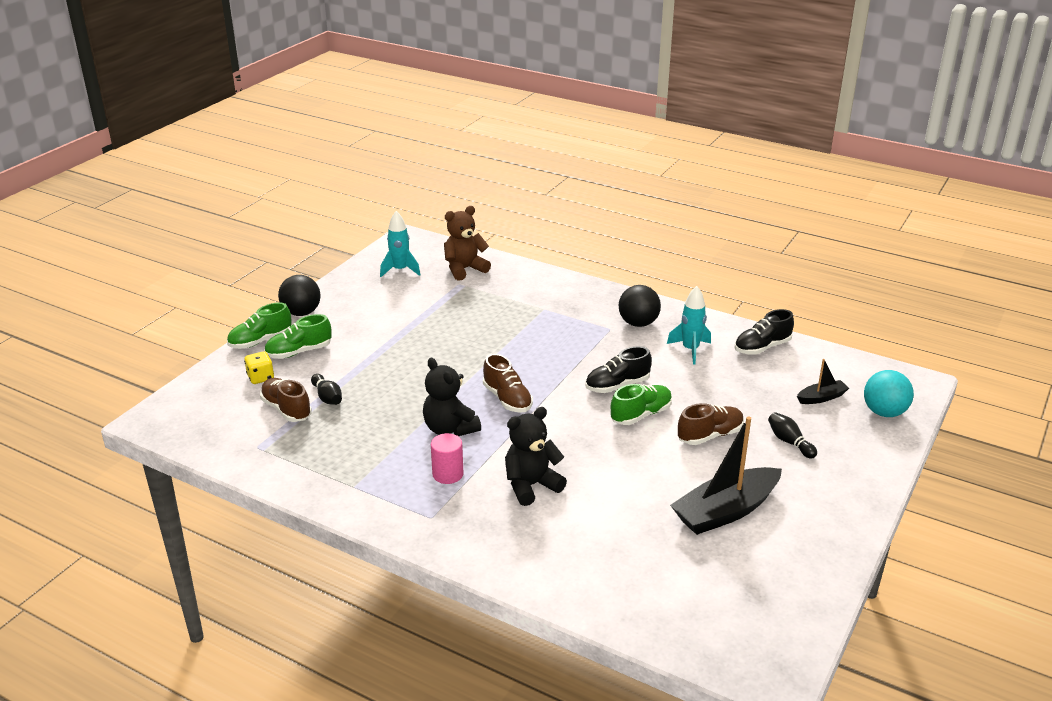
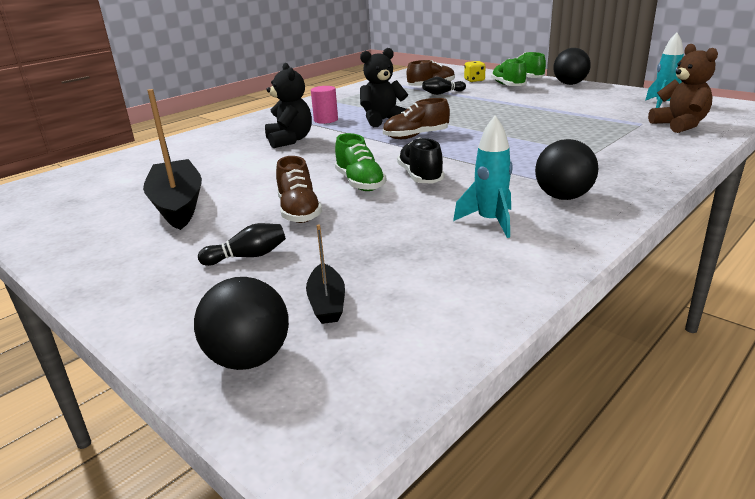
camera: 105 degrees right, 5 degrees down
(762, 347) = (489, 277): black shoe -> none
(884, 412) = (249, 359): turquoise ball -> black ball

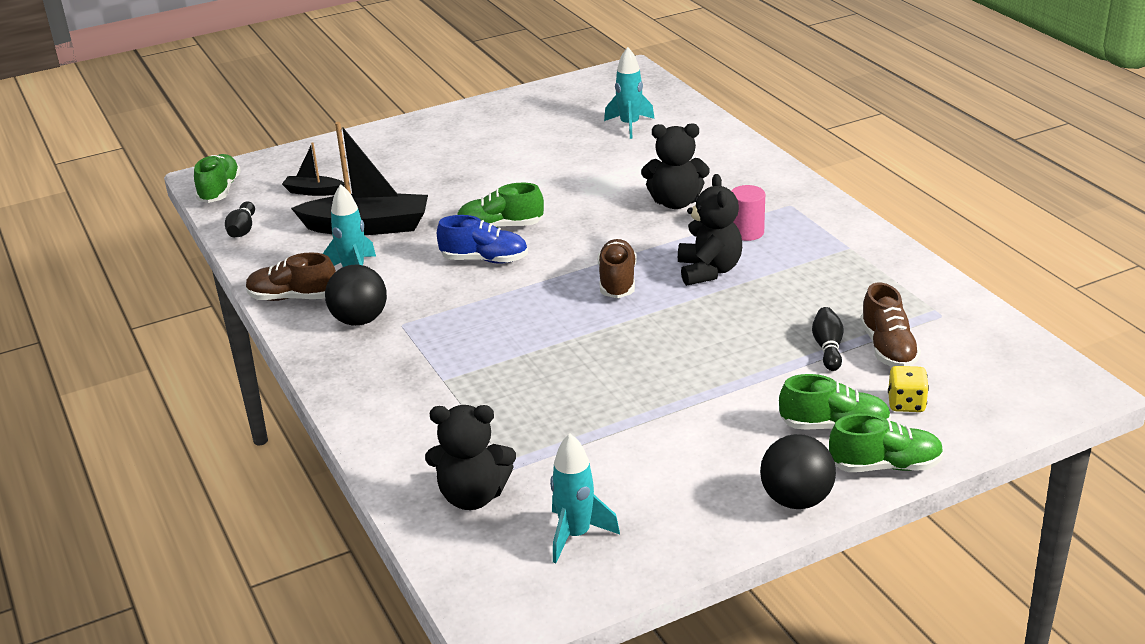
camera: 110 degrees right, 5 degrees up
(139, 175) = (629, 125): none -> turquoise rocket
(178, 204) = (534, 144): black boat -> black boat (368, 227)
(248, 256) = (405, 170): black bowling pin -> black bowling pin (242, 230)
(249, 359) = (285, 166): black ball -> none
(299, 212) = (464, 193): brown shoe -> brown shoe (292, 298)
(357, 402) = (219, 190): none -> green shoe
(420, 176) = (484, 260): black shoe -> blue shoe
(680, 125) = (472, 496): brown teddy bear -> black teddy bear

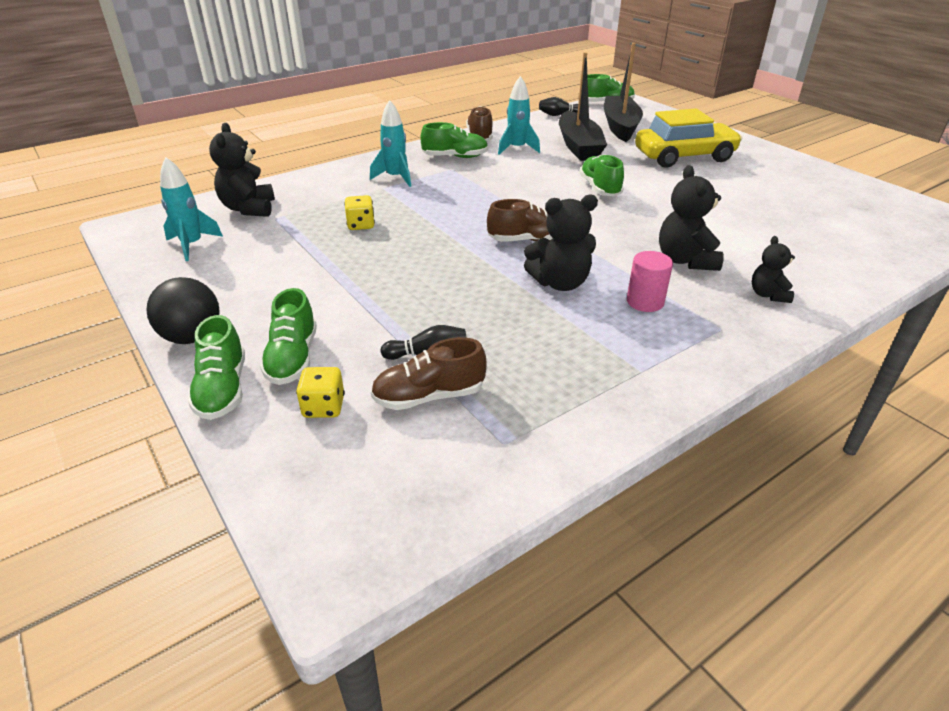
camera: 80 degrees right, 5 degrees up
(313, 191) = (620, 126): black boat -> black boat, size x2.02
(359, 320) = (455, 157): black ball -> green shoe
(432, 166) = (684, 157): none -> yellow car
(484, 260) = (546, 187): blue shoe -> none
(551, 395) = (361, 225): none -> yellow dice
(629, 125) = (831, 229): turquoise rocket -> turquoise rocket (395, 178)
(740, 176) = (768, 295): none -> black teddy bear

